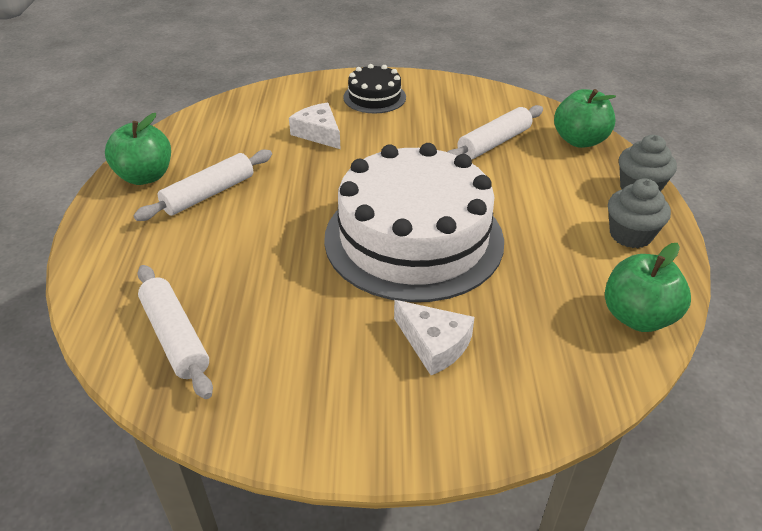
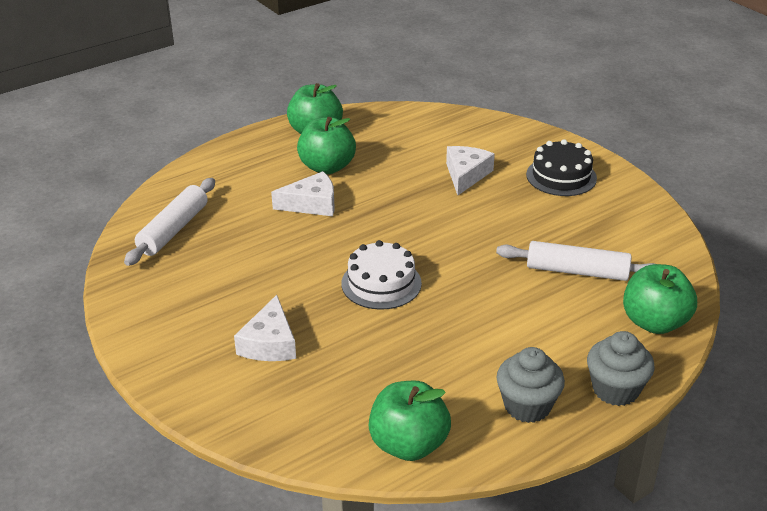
camera: 55 degrees right, 5 degrees down
(209, 194) = (327, 167): white rolling pin -> green apple
(253, 227) = (312, 204): none -> white cheese
(413, 238) = (381, 283): white cake -> white cake, size x0.46

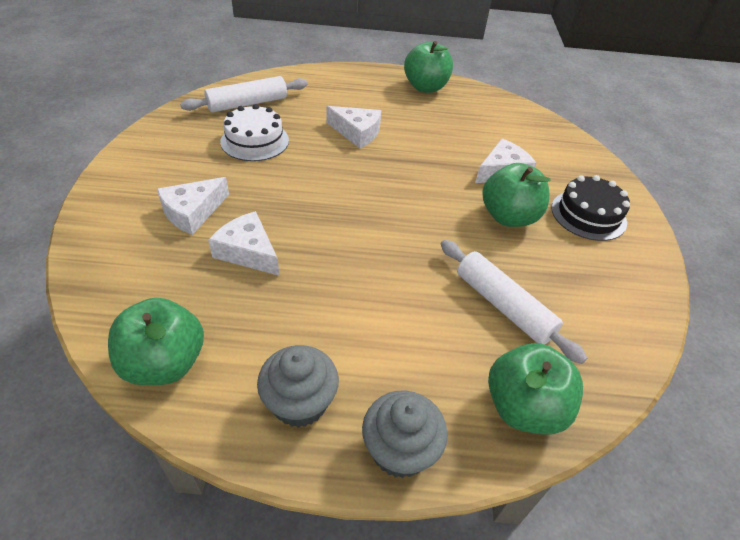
camera: 35 degrees right, 10 degrees up
(327, 167) = (402, 113): green apple -> green apple (508, 217)
(358, 343) = (248, 252): none -> white cheese
(381, 283) = (327, 216): white cake -> white cake (255, 141)

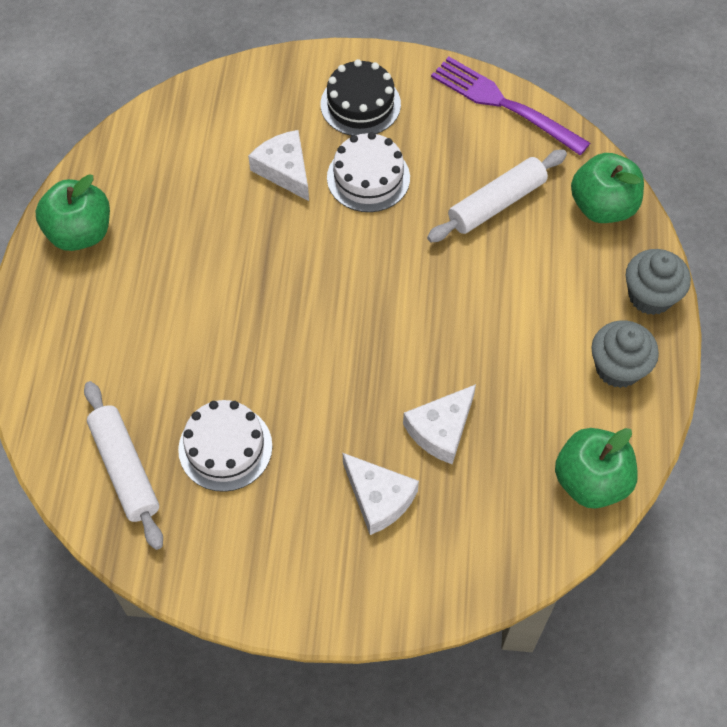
camera: 85 degrees left, 15 degrees up
(357, 133) = (203, 323): white cheese -> none
(508, 217) = (368, 177): green apple -> white cake
(636, 320) = (504, 104): none -> purple fork

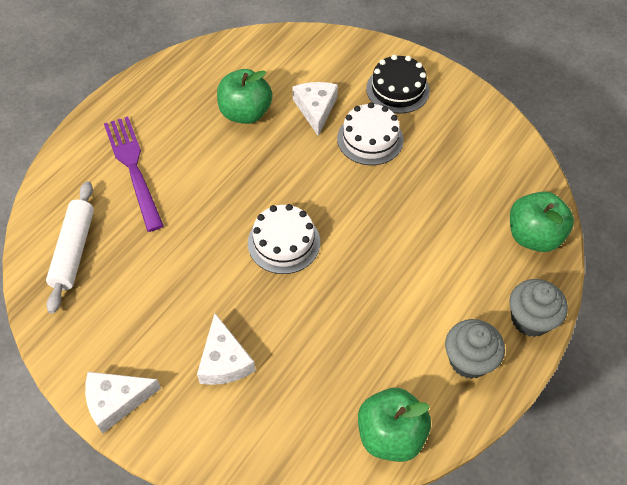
camera: 30 degrees right, 5 degrees down
(80, 233) = (157, 90): green apple -> green apple (245, 113)
(225, 447) = (146, 270): white cake -> white cake (284, 242)
(441, 429) = (302, 336): white cheese -> white cheese (116, 401)
(496, 203) = (452, 197): white rolling pin -> none
(504, 104) = (503, 133): purple fork -> purple fork (133, 168)

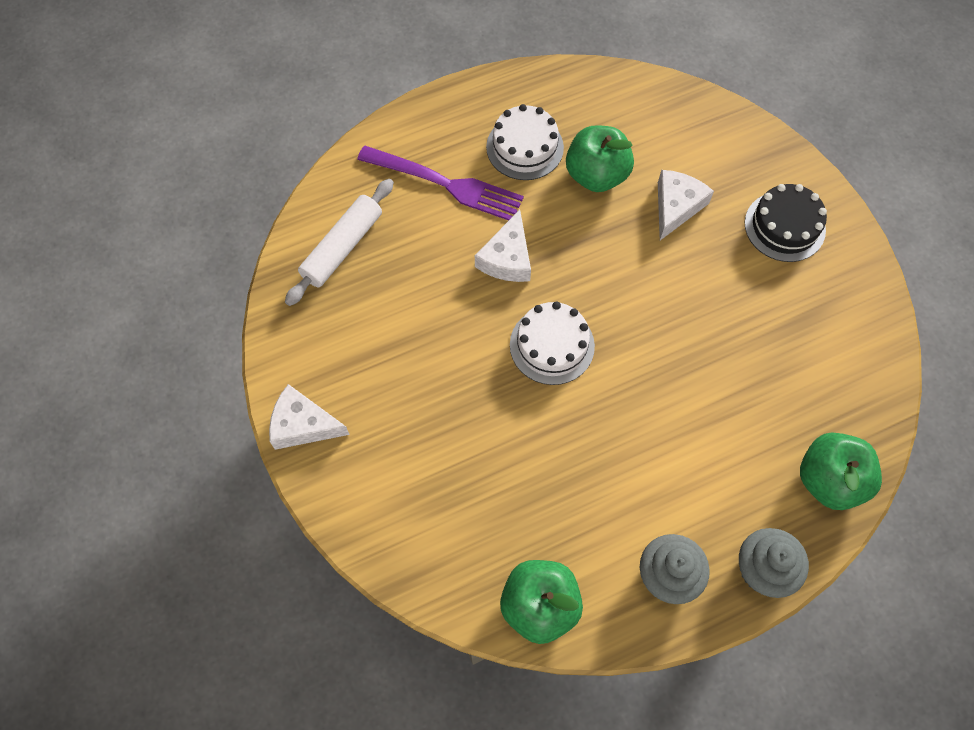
camera: 30 degrees right, 10 degrees up
(133, 168) = (445, 184): purple fork -> purple fork turned 105 degrees clockwise
(224, 360) = (423, 439): white cheese -> white cheese (507, 258)
(370, 139) = (715, 272): white cake -> white cake (524, 147)

